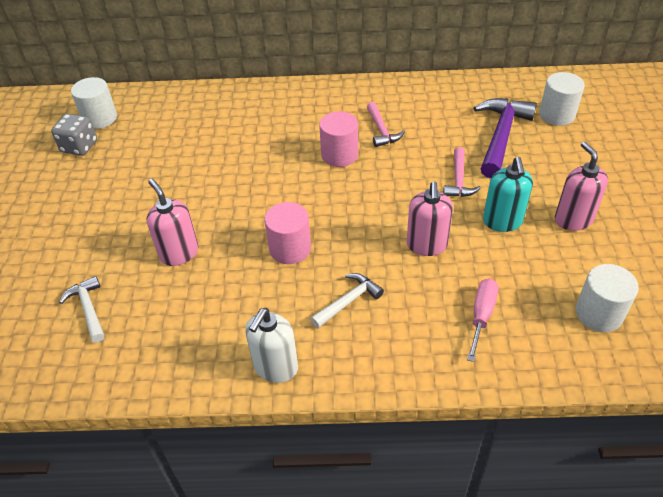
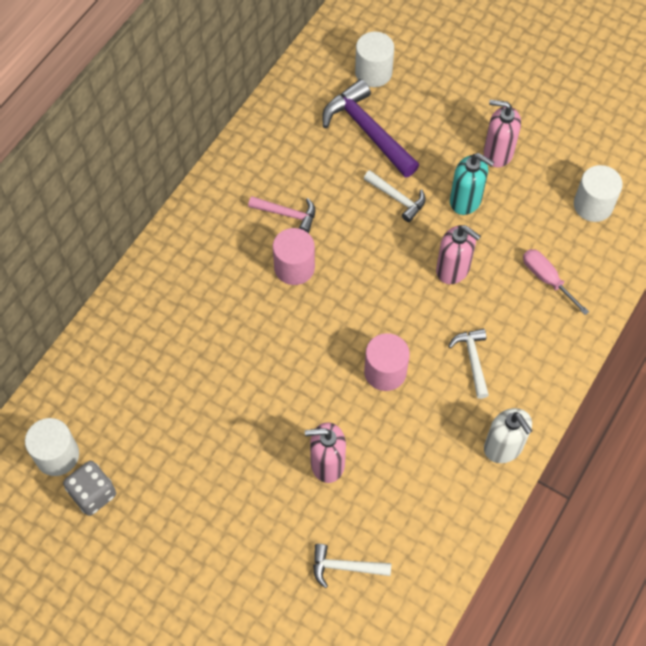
camera: 60 degrees left, 15 degrees up
(459, 180) = (397, 198): pink hammer -> white hammer

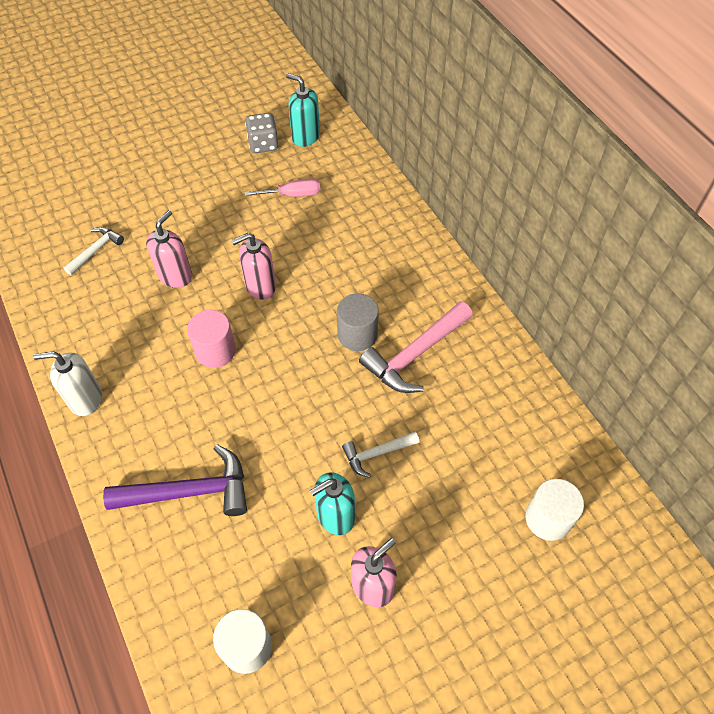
camera: 120 degrees right, 5 degrees down
(57, 455) = (305, 137): white cylinder -> turquoise soap dispenser
(287, 214) = (415, 355): pink hammer -> pink hammer, size x1.78
(294, 267) = (357, 334): pink cylinder -> grey cylinder
(367, 131) = (473, 470): purple hammer -> purple hammer (190, 491)
(453, 269) = (269, 458): pink soap dispenser -> pink soap dispenser (260, 286)
(472, 360) = (174, 421): white hammer -> none
(546, 279) = (200, 537): pink screwdriver -> pink screwdriver (293, 194)

